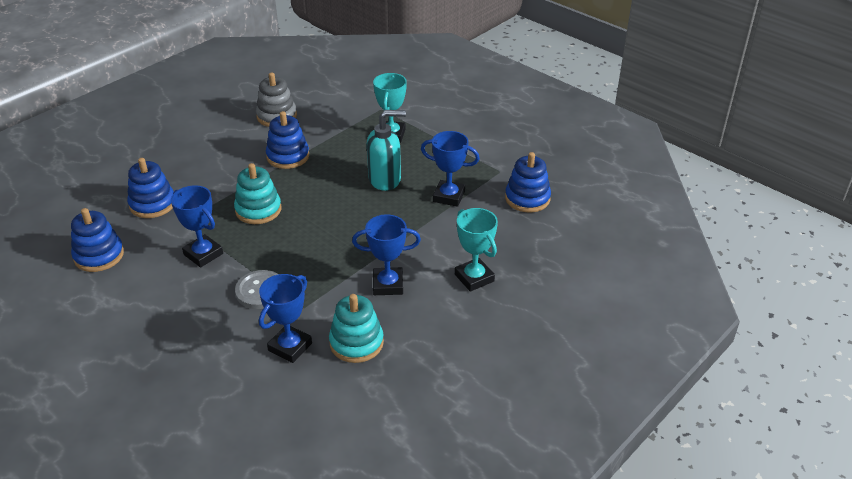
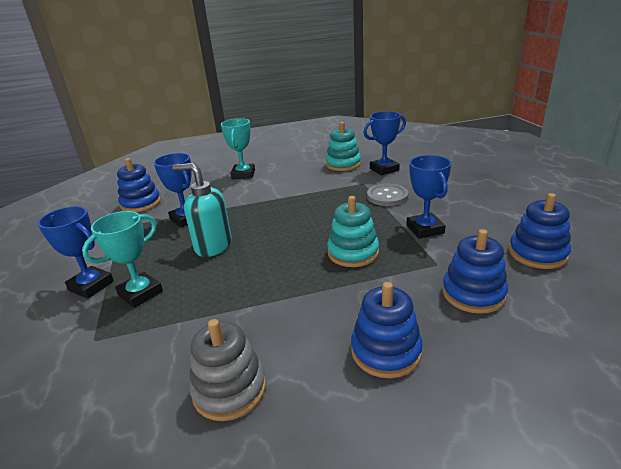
camera: 145 degrees left, 10 degrees down
(288, 156) = (276, 305): blue stacking toy -> blue stacking toy (386, 351)
(388, 285) = (297, 182): blue trophy -> blue trophy (91, 286)

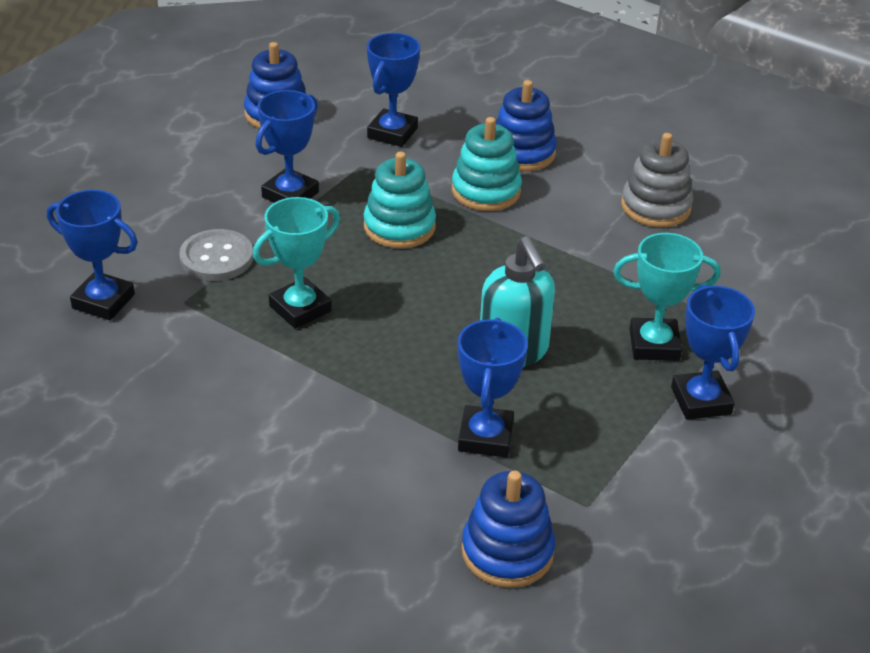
camera: 135 degrees left, 10 degrees up
(243, 174) = (263, 486): turquoise trophy -> turquoise trophy (300, 308)
(343, 164) = (109, 364): turquoise stacking toy -> turquoise stacking toy (486, 191)
(473, 294) = (392, 133): blue stacking toy -> blue trophy

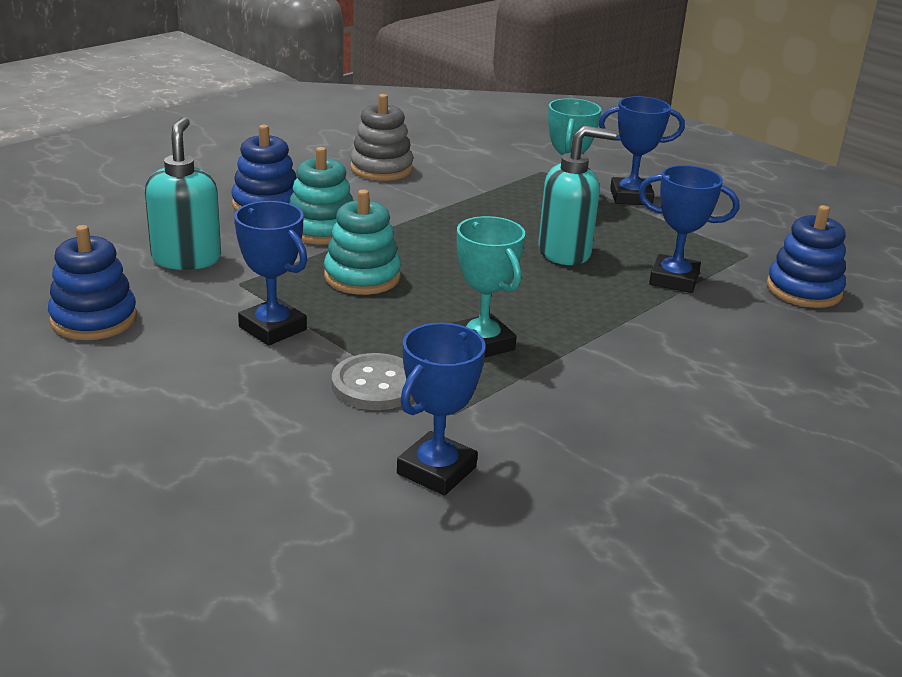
camera: 80 degrees left, 10 degrees down
(392, 133) = (186, 259): blue trophy -> turquoise soap dispenser

